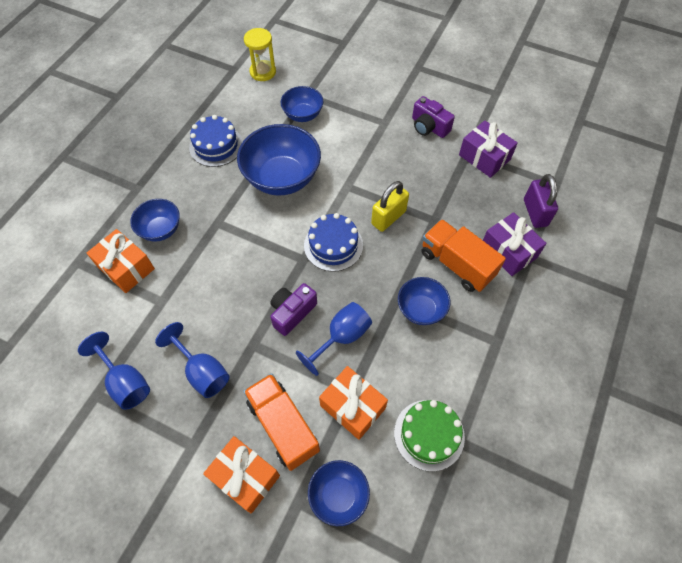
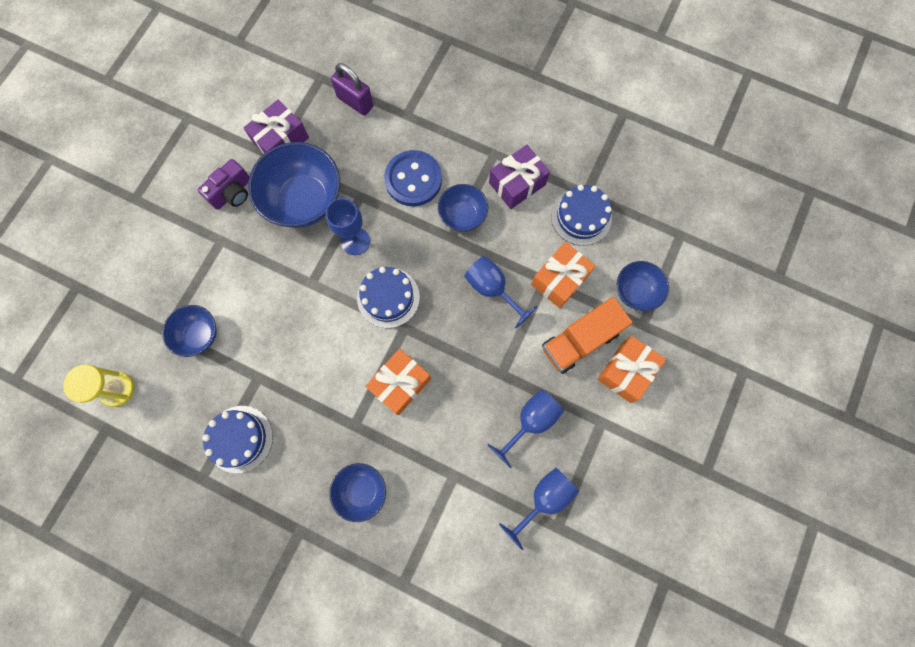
camera: 90 degrees left, 15 degrees up
(126, 268) = (411, 523): orange gift -> orange gift (400, 384)
(282, 178) = (295, 355): blue bowl -> blue bowl (304, 200)
(292, 312) = (466, 337): purple camera -> none
(388, 217) = (355, 241): yellow padlock -> blue goblet
(429, 434) = (581, 217): green cake -> blue cake
(457, 264) = (413, 179): orange truck -> blue button
(508, 251) = (399, 131): purple gift -> purple gift (517, 183)
(535, 213) = (355, 102): purple padlock -> purple padlock turned 45 degrees clockwise

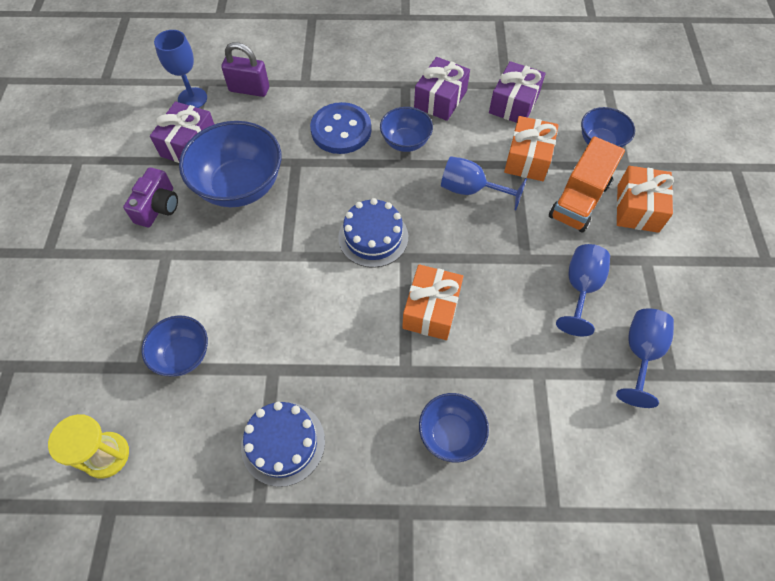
camera: 25 degrees left, 15 degrees down
(355, 241) = (312, 201): blue goblet -> blue goblet (192, 98)
(581, 217) = (514, 104): blue cake -> purple gift

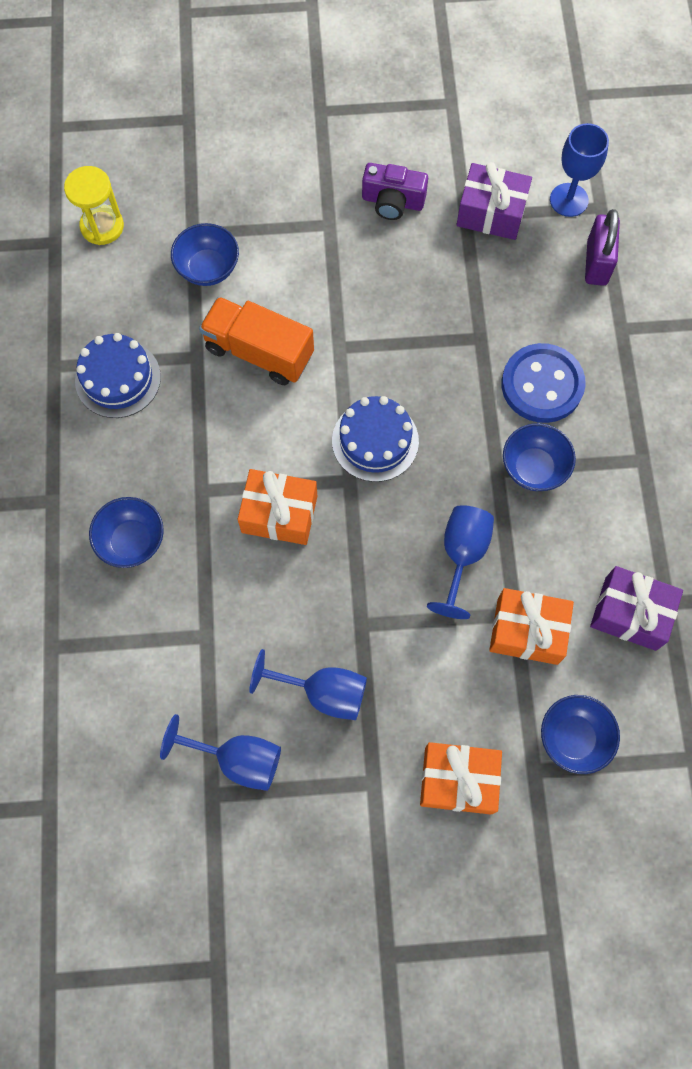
camera: 85 degrees right, 10 degrees up
(240, 186) = (434, 281): blue bowl -> none
(440, 99) = (621, 509): purple gift -> none
(579, 200) = (462, 699): orange truck -> orange truck (259, 352)

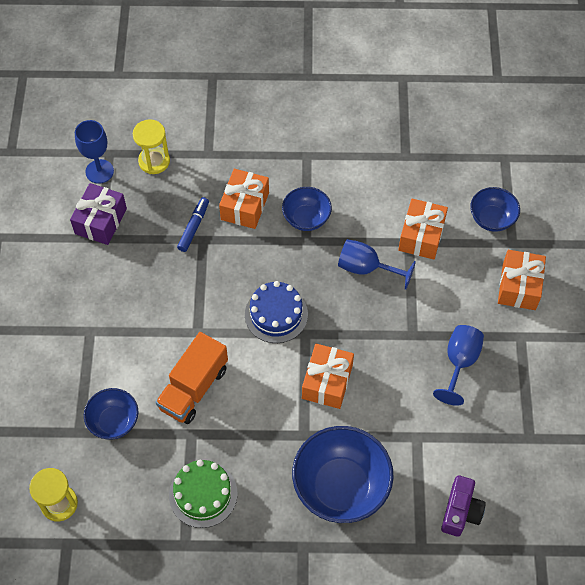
camera: 85 degrees left, 10 degrees down
(118, 378) = (203, 494): blue cake -> green cake
(132, 541) = (341, 487): blue bowl -> blue bowl, size x1.77
(237, 759) = (505, 420): blue goblet -> none
(392, 201) = (78, 285): purple camera -> purple camera (460, 511)
(498, 324) = (194, 227): none -> blue marker
(542, 385) = (245, 206): blue button -> orange gift
(597, 263) = (154, 161): purple padlock -> yellow hourglass
(630, 613) = (412, 177): purple gift -> none

